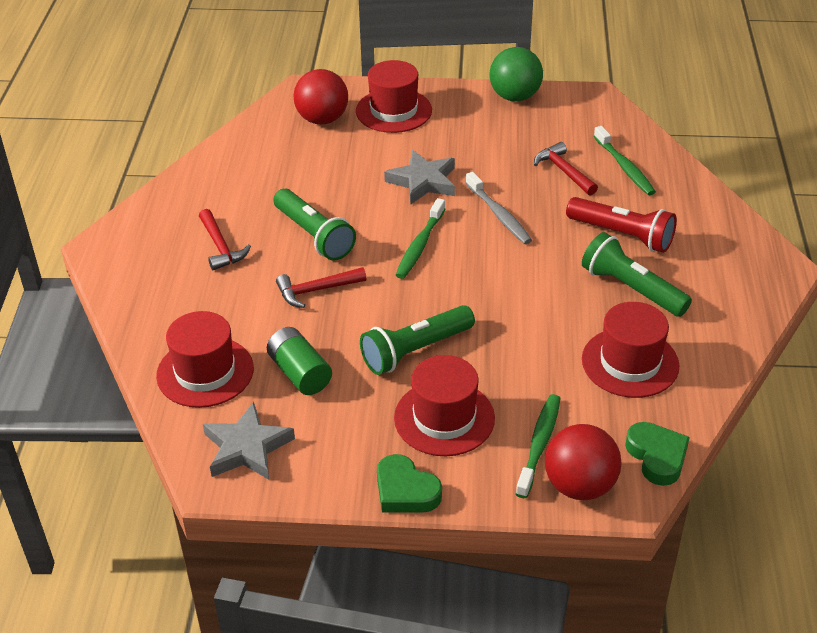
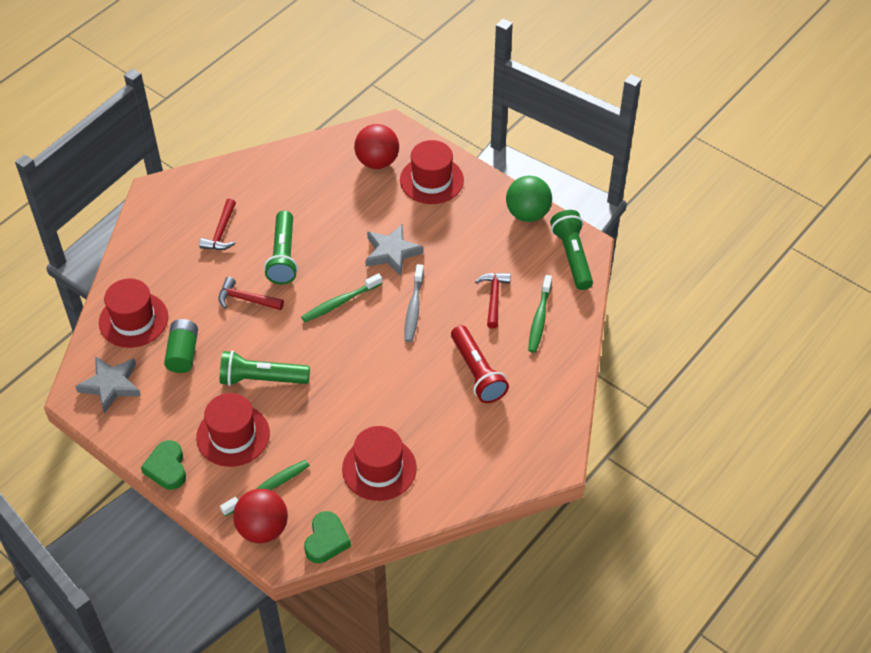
camera: 35 degrees right, 10 degrees up
(631, 289) = (438, 417): green flashlight -> green flashlight (572, 257)

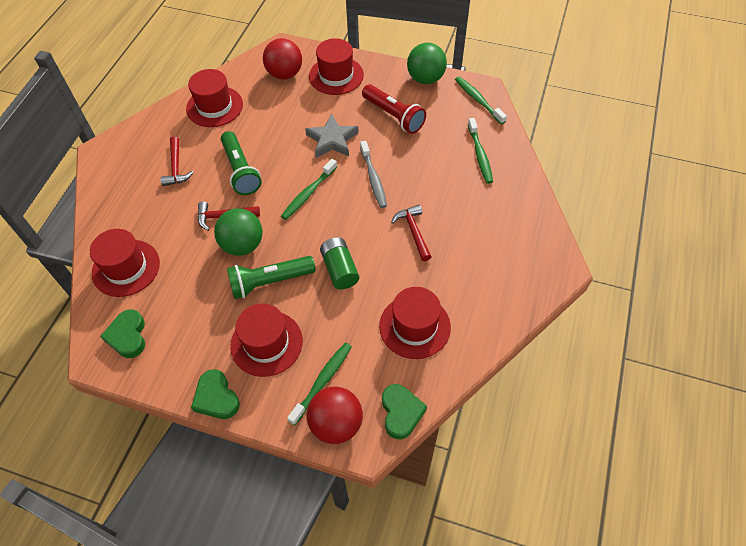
camera: 20 degrees left, 5 degrees up
(111, 385) = (128, 336): grey star -> green heart
(183, 353) = (186, 283): green battery -> green battery (340, 269)
(252, 334) = (243, 245): none -> green ball
(287, 177) = (214, 106): none -> red hat
(477, 372) = (454, 214): red flashlight -> red flashlight (393, 116)
(494, 298) = (434, 150): red hammer -> red hammer (414, 232)
(572, 257) = (478, 100): green flashlight -> green toothbrush

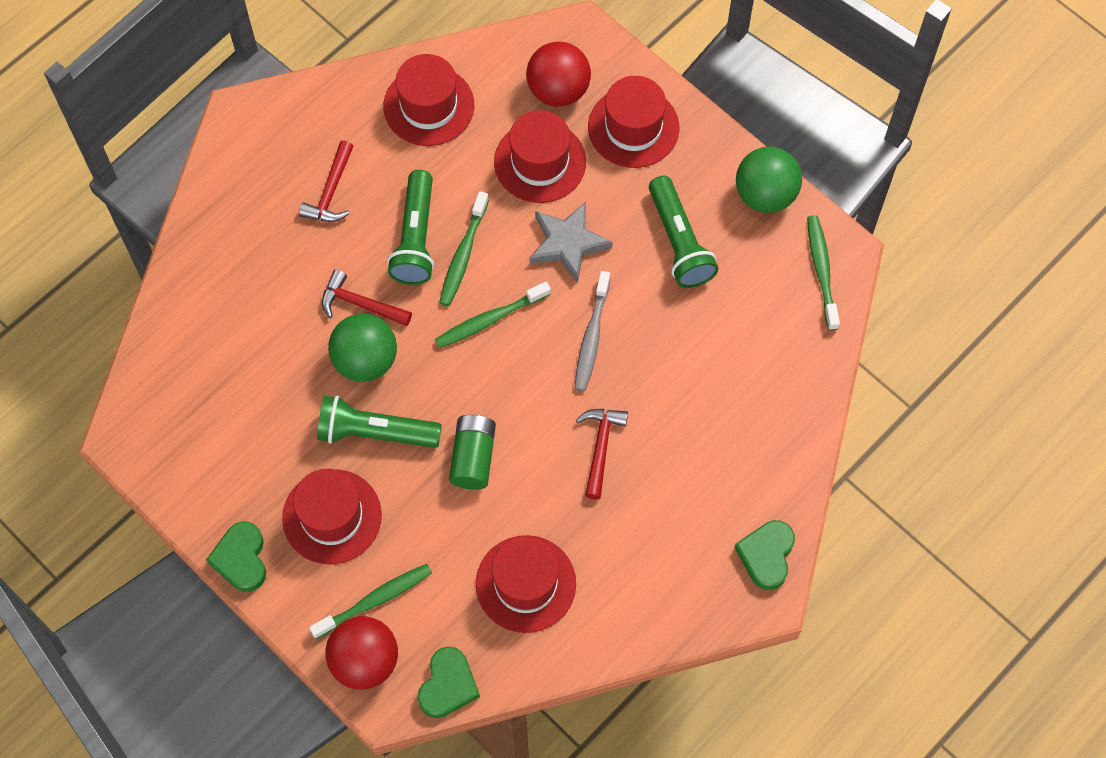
camera: 25 degrees right, 10 degrees up
(126, 268) = (204, 324): red hat -> red hat (540, 162)
(128, 336) = (170, 425): green heart -> green heart (766, 555)
(393, 116) = (679, 242): red flashlight -> green flashlight
(480, 155) = (765, 368): green toothbrush -> green toothbrush (463, 255)

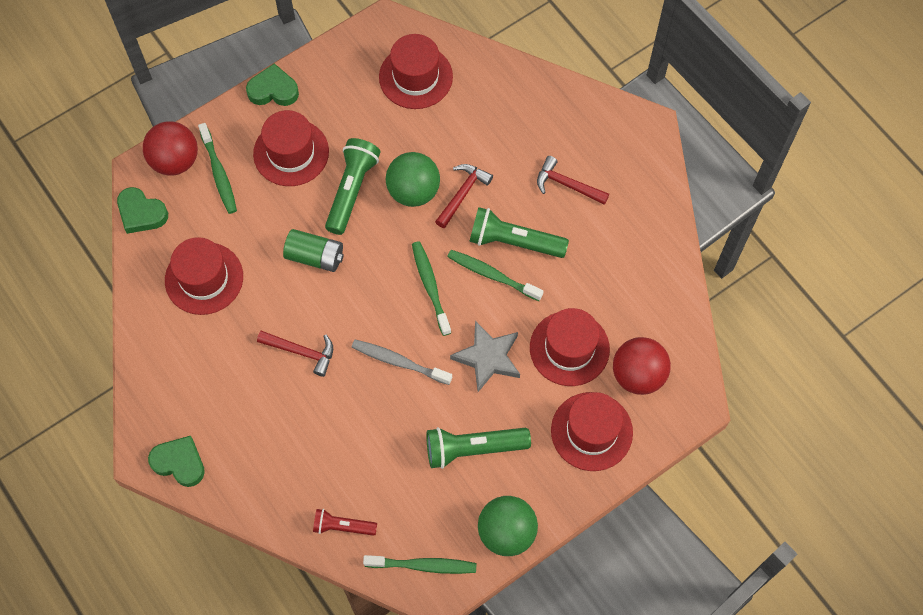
camera: 100 degrees right, 0 degrees up
(428, 106) = (637, 268): red hat -> red hat (415, 77)
(798, 360) = (343, 526): none -> red flashlight

